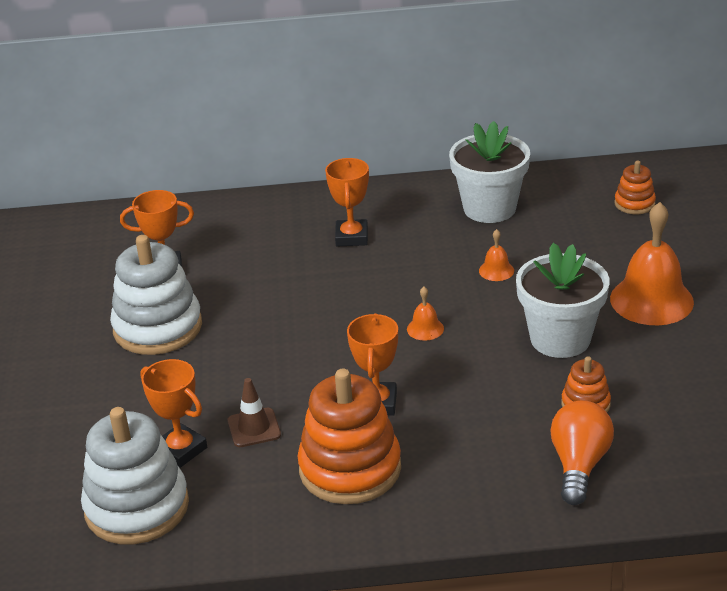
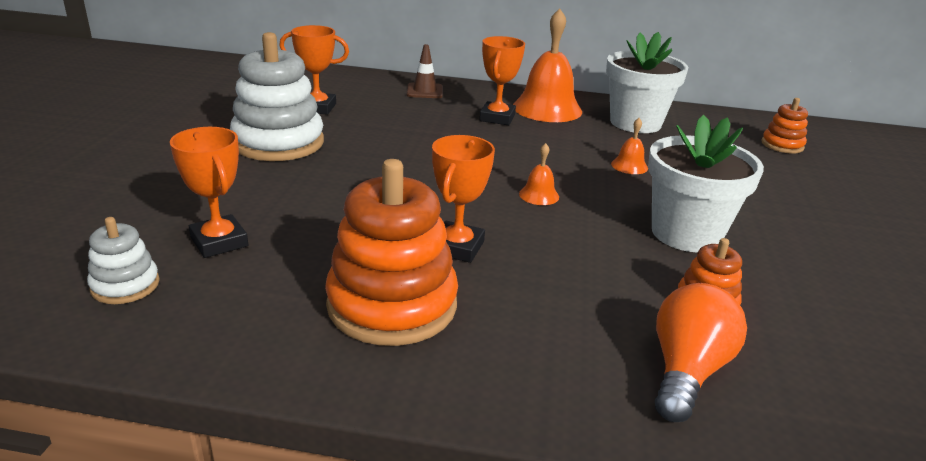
camera: 10 degrees right, 5 degrees down
(137, 507) = (125, 285): white stacking toy -> white stacking toy, size x0.50
(254, 428) = (310, 240): brown traffic cone -> brown traffic cone (424, 91)
(651, 300) = (797, 221): orange bell -> orange bell (547, 108)

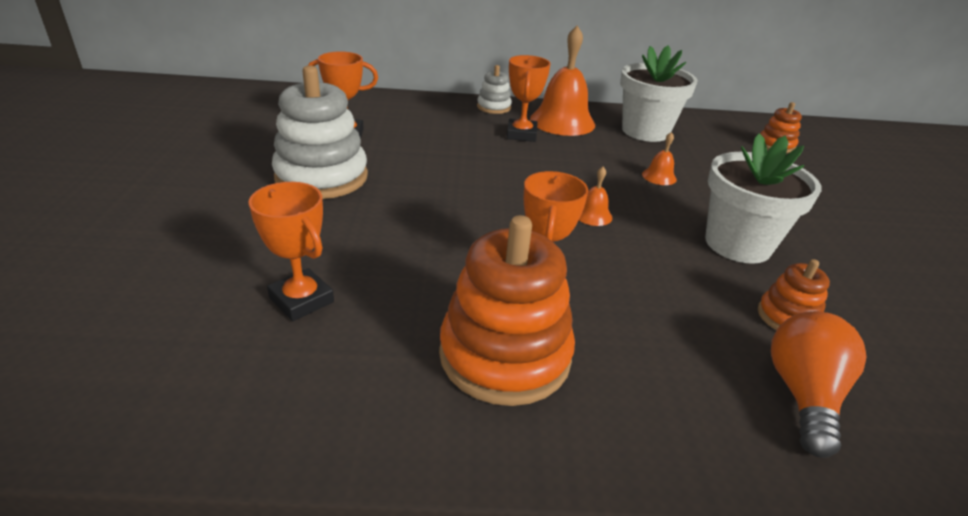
camera: 10 degrees left, 5 degrees up
(125, 285) = (217, 366): white stacking toy -> white stacking toy (494, 107)
(424, 91) = (443, 110): brown traffic cone -> none

